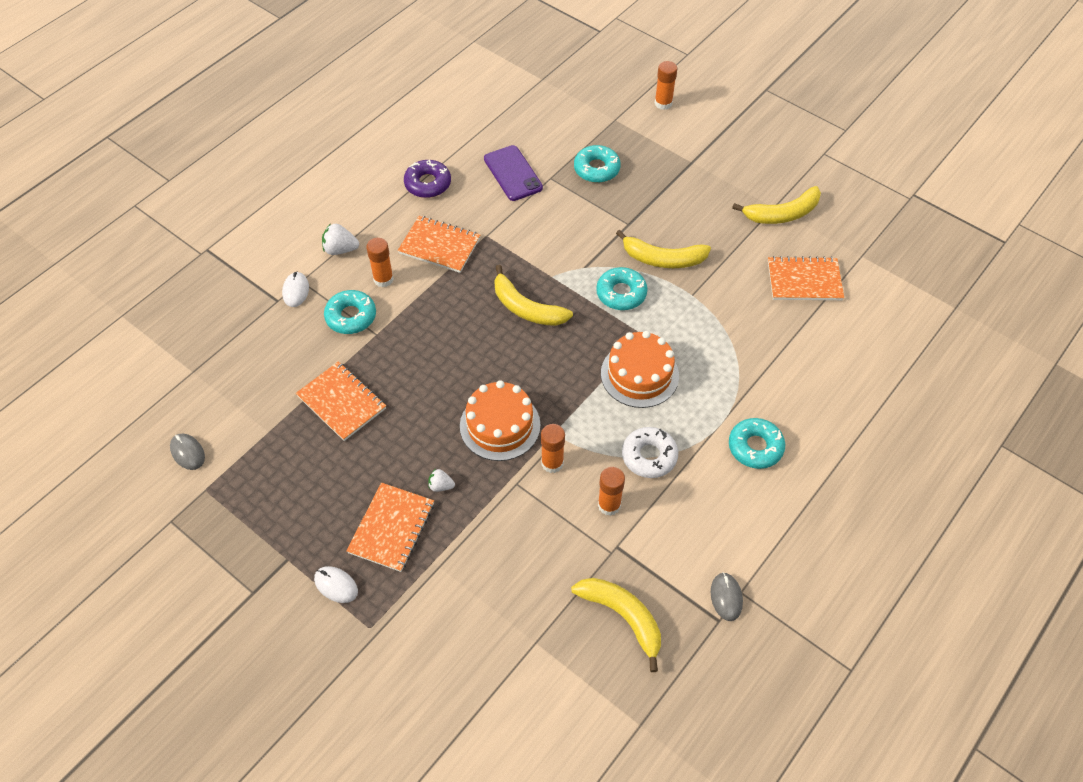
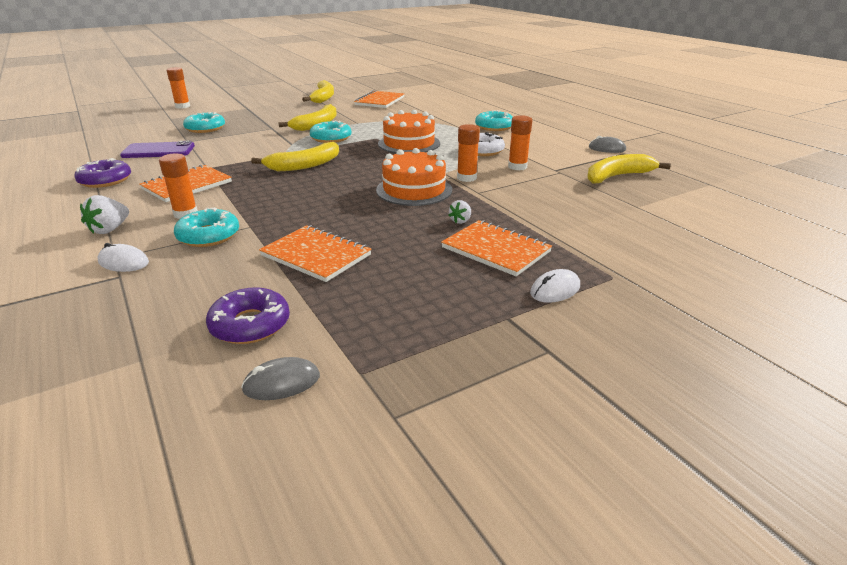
camera: 70 degrees left, 25 degrees down
(240, 407) = (250, 324): none -> purple donut
(341, 402) = (316, 255): orange notebook -> orange notebook turned 60 degrees clockwise

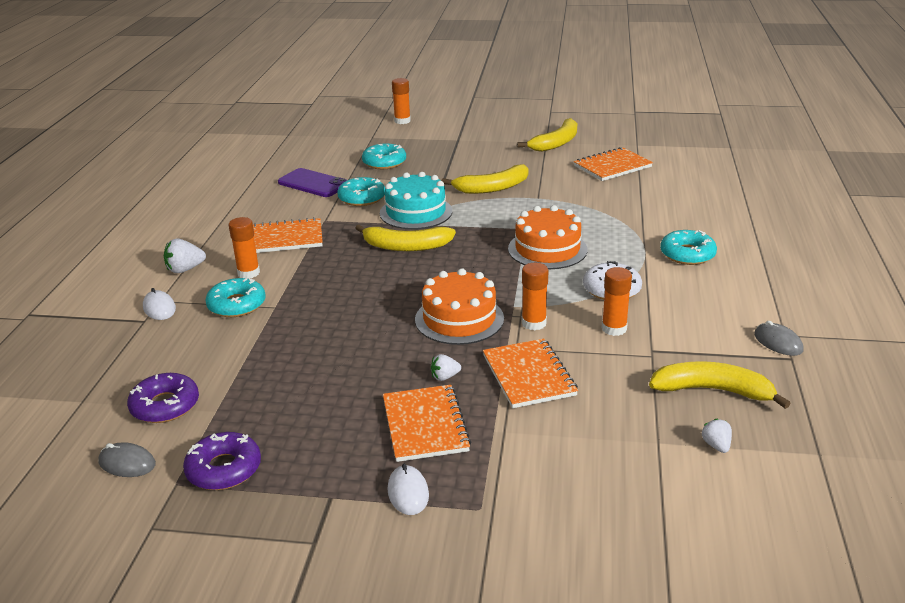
camera: 40 degrees right, 0 degrees up
(105, 180) = (238, 210): purple donut -> purple donut (224, 469)
(279, 147) = (416, 212): none -> turquoise cake
(316, 255) = (281, 361): orange notebook -> orange notebook (528, 375)
(331, 138) = (479, 214): turquoise donut -> turquoise donut (362, 198)
(555, 290) = (408, 492): white mouse -> white mouse turned 75 degrees clockwise
(665, 197) = (716, 445): none -> white strawberry

